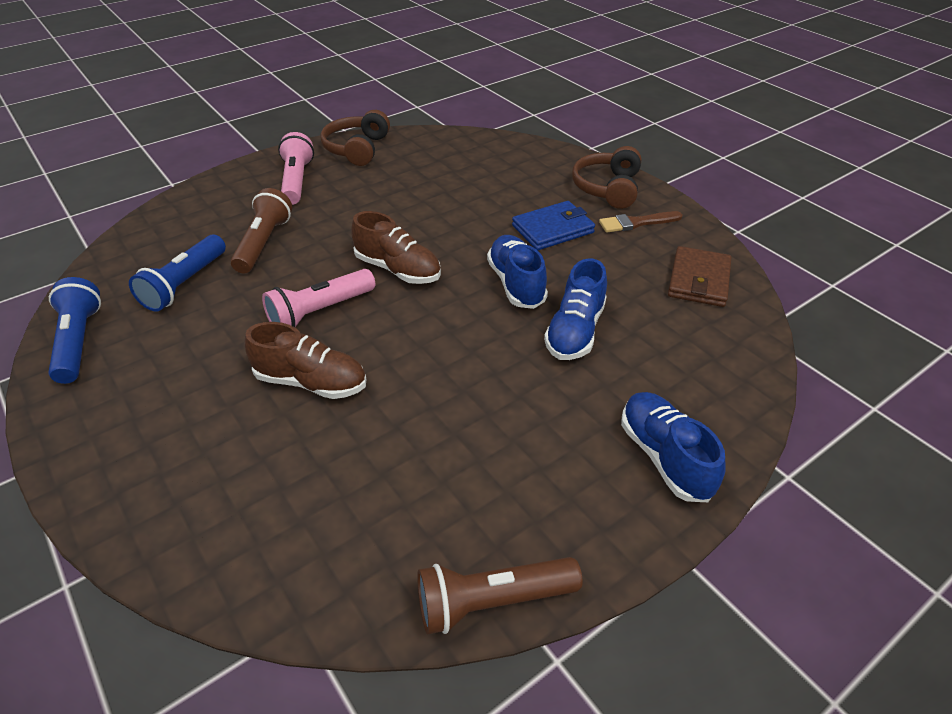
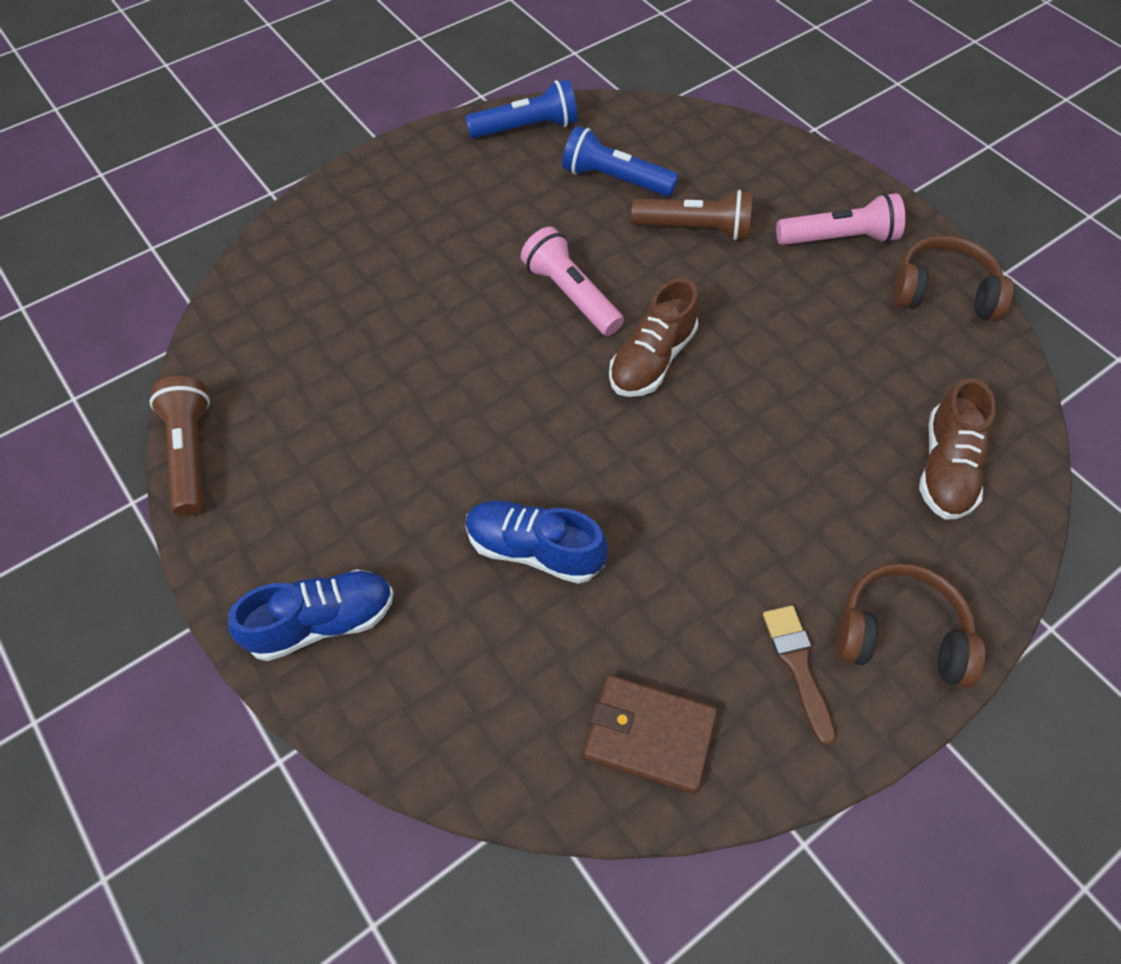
camera: 90 degrees right, 15 degrees up
(311, 382) = (462, 301): brown shoe -> brown shoe (946, 468)
(516, 284) = (629, 487): blue shoe -> none
(553, 229) = (764, 540): blue wallet -> none

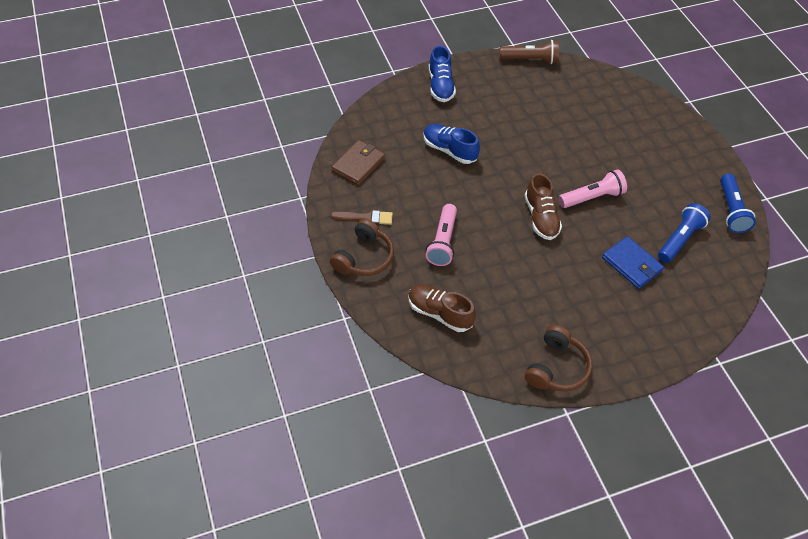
camera: 105 degrees right, 5 degrees down
(534, 550) = (449, 150): blue shoe -> blue shoe turned 90 degrees counterclockwise
(652, 359) = (541, 217): brown shoe -> brown shoe turned 150 degrees counterclockwise
(695, 229) = (632, 264): brown flashlight -> blue wallet
(839, 238) = (611, 332): pink flashlight -> pink flashlight (443, 242)

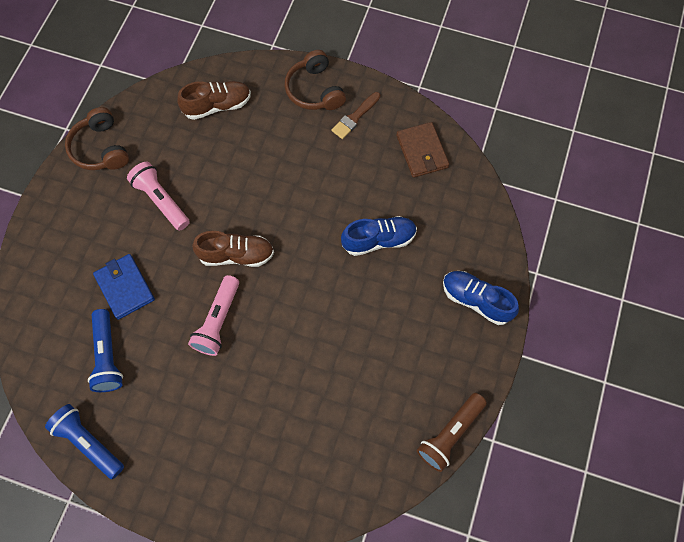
camera: 130 degrees right, 15 degrees up
(443, 242) = (280, 156): pink flashlight -> pink flashlight (161, 200)
(541, 217) = (236, 255): brown shoe -> brown shoe turned 150 degrees clockwise
(632, 264) = (125, 287): blue wallet -> blue wallet turned 60 degrees clockwise

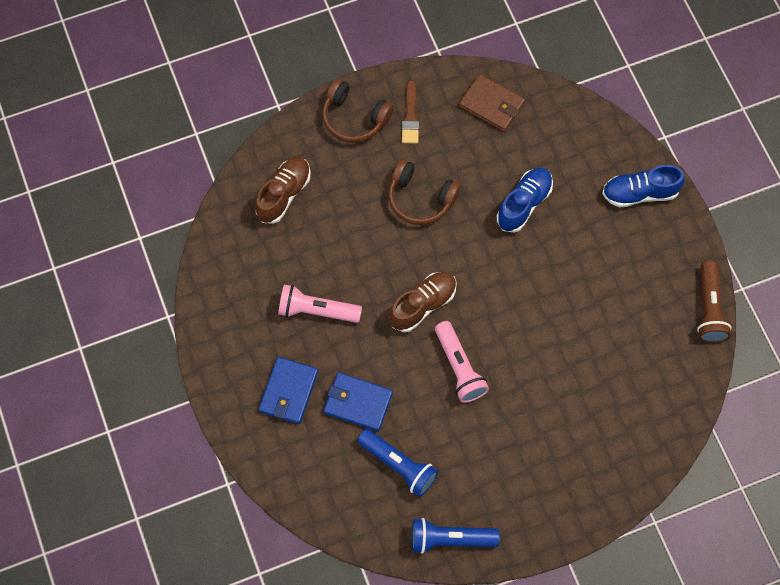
camera: 40 degrees left, 0 degrees up
(88, 241) = (288, 391): none -> blue wallet
(100, 148) = (218, 308): brown headphones -> brown headphones (420, 199)

